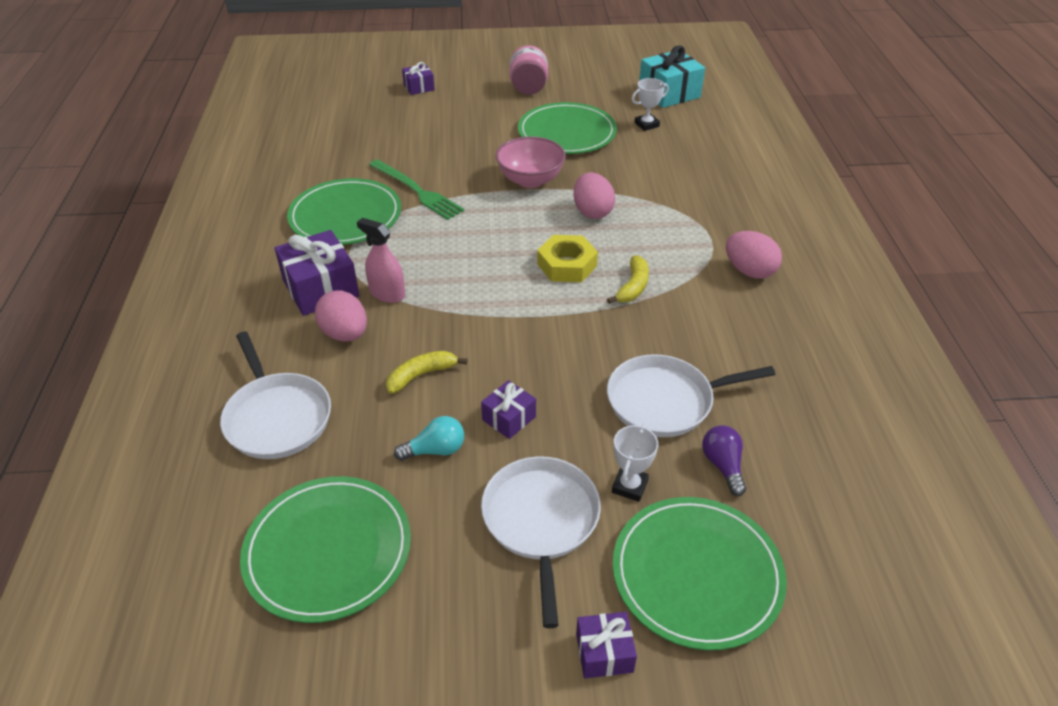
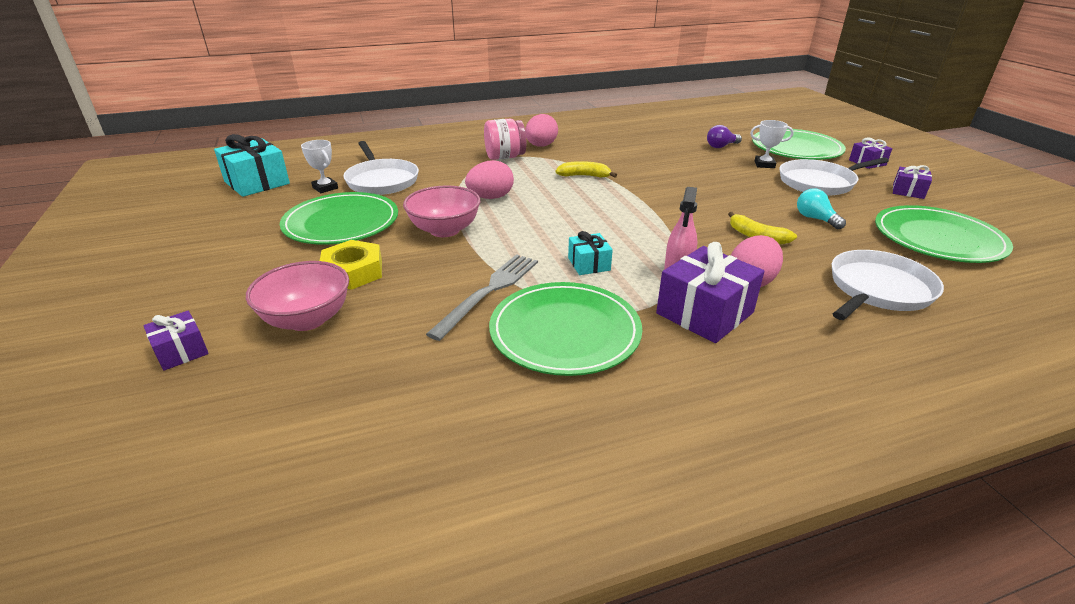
camera: 105 degrees left, 10 degrees down
(417, 191) = (489, 292): green fork -> grey fork
(427, 122) = (307, 319): none -> pink bowl
(429, 246) = (589, 264): none -> turquoise gift
(509, 418) = (757, 200): purple gift -> purple gift (908, 191)
(528, 88) = (218, 258): pink jar -> pink jar (505, 157)
(567, 265) = (574, 200): yellow nut -> yellow nut (353, 272)
(665, 401) = (689, 161): white pan -> white pan (381, 180)

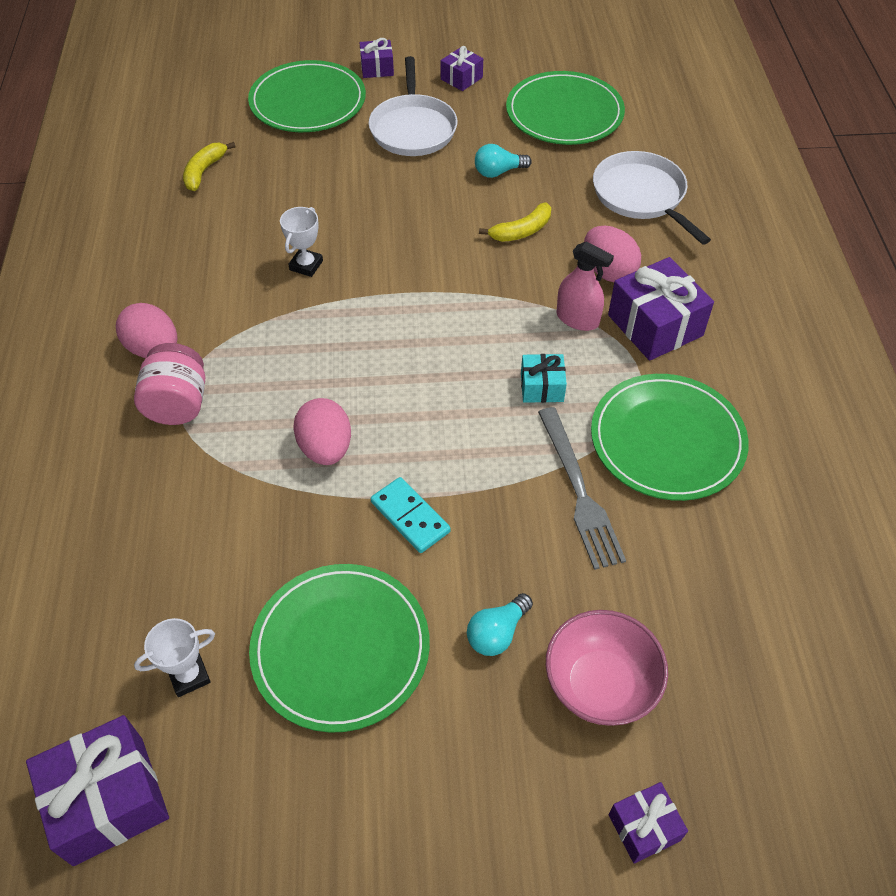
camera: 75 degrees left, 20 degrees up
(257, 183) = (108, 800): turquoise gift -> purple gift
(353, 272) = (497, 633): yellow nut -> turquoise light bulb
(381, 180) = (196, 586): white pan -> none
(444, 230) = (410, 517): pink bowl -> turquoise domino
(489, 292) = (579, 491): grey fork -> grey fork turned 150 degrees counterclockwise
(584, 176) = (297, 328): yellow banana -> yellow banana (204, 171)
(721, 146) = (264, 161): purple light bulb -> none
(764, 164) = (343, 148): white trophy -> white trophy (306, 265)

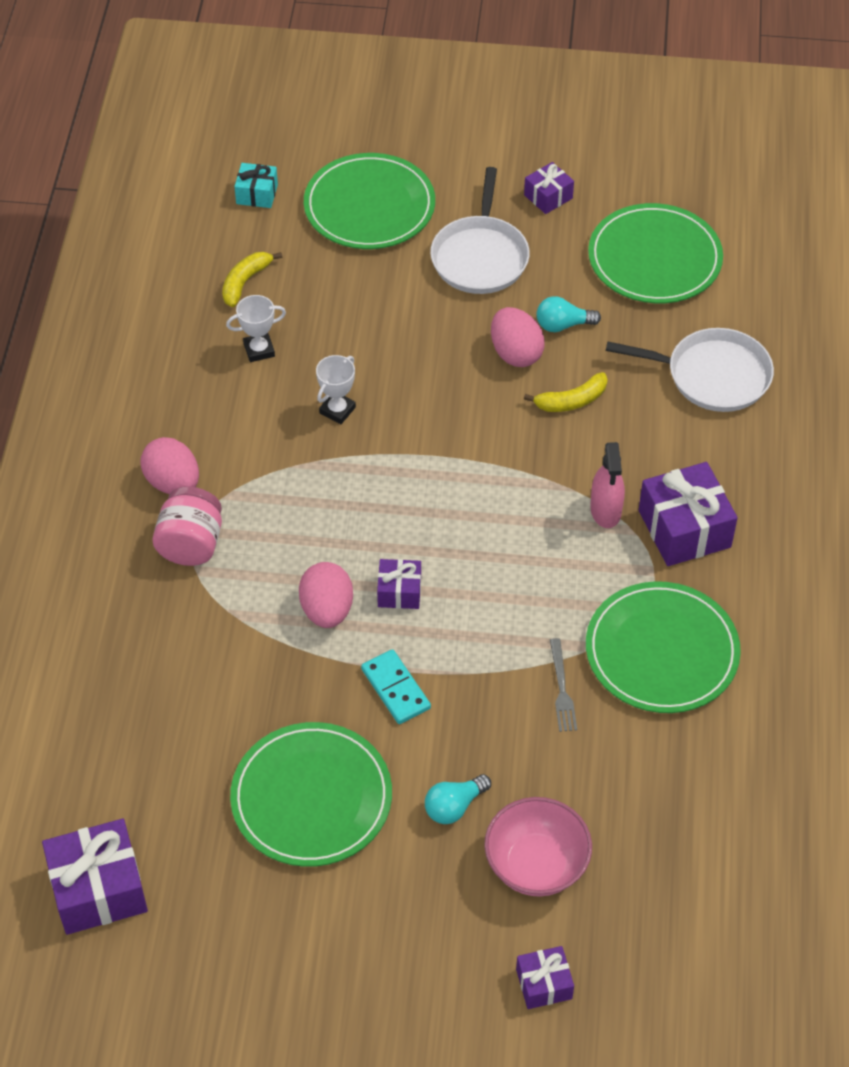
camera: 10 degrees right, 0 degrees up
(189, 675) = (175, 800): white trophy -> white trophy (259, 350)
(377, 68) = (454, 171): purple gift -> purple gift (399, 592)
(542, 387) = (551, 578): turquoise gift -> turquoise gift (257, 194)
(577, 319) = (605, 510): pink spray bottle -> pink spray bottle turned 45 degrees clockwise
(579, 491) = (562, 689): grey fork -> grey fork, size x0.57
(608, 271) = (652, 461): pink egg -> pink egg (515, 353)
(641, 196) = (712, 376): white pan -> white pan turned 120 degrees clockwise

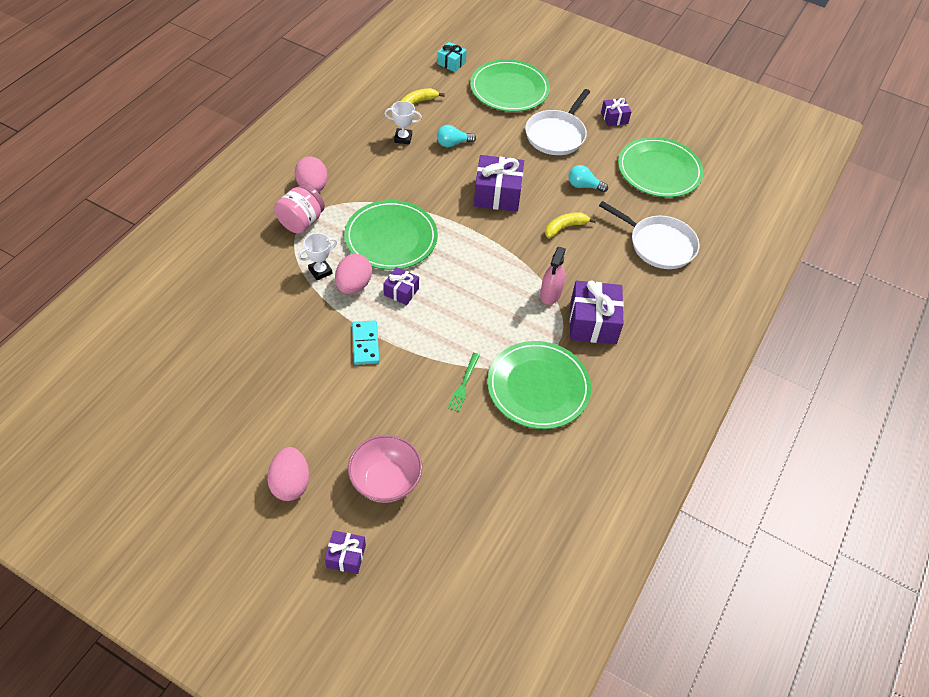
camera: 20 degrees right, 0 degrees up
(98, 889) = (126, 384): purple gift -> purple gift (497, 194)
(311, 797) = (278, 384): green plate -> green plate (391, 238)
(337, 410) = (426, 183): white trophy -> white trophy (320, 271)
(454, 806) = (358, 425): turquoise light bulb -> turquoise light bulb (453, 143)
(515, 353) = (547, 191): pink egg -> pink egg (290, 483)
(562, 689) = (464, 384): grey fork -> green fork
(571, 401) = (565, 227): yellow banana -> yellow banana turned 150 degrees clockwise

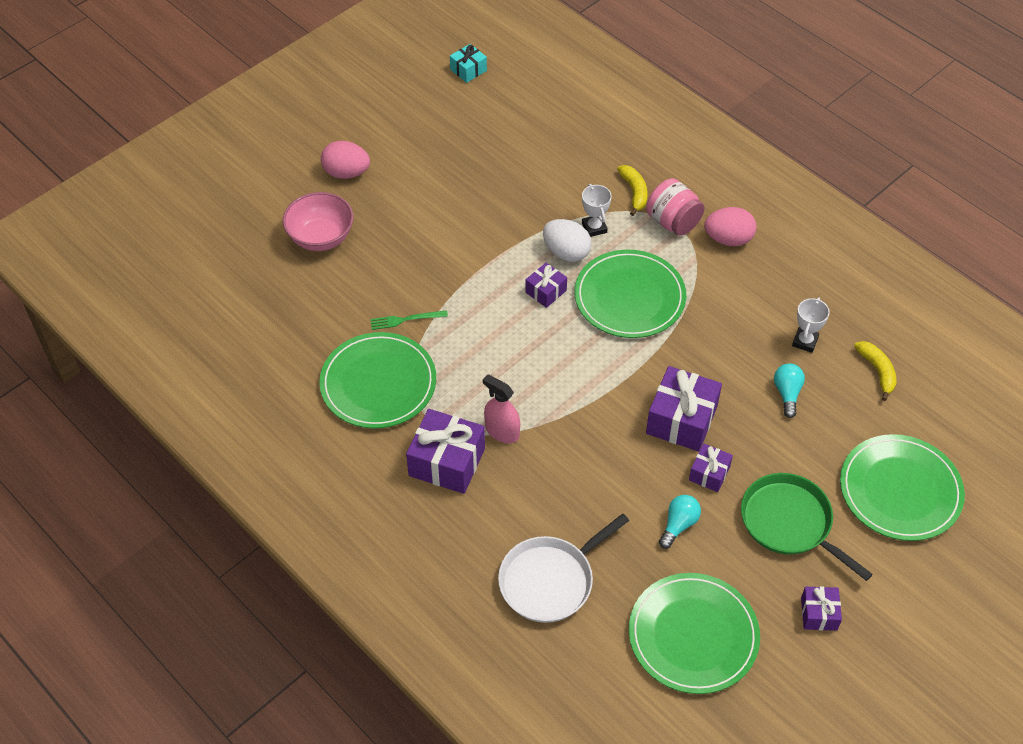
camera: 110 degrees right, 0 degrees up
(346, 556) = (261, 199): purple gift -> purple gift (709, 473)
(353, 285) = (566, 252): pink egg -> white egg
(365, 344) = (484, 249): turquoise domino -> none
(451, 63) = (967, 431): turquoise gift -> turquoise gift (468, 70)
(464, 384) = (405, 320): green fork -> green fork turned 45 degrees counterclockwise
(556, 135) = (789, 522): white pan -> green pan
(565, 227) = (606, 479): yellow banana -> yellow banana (634, 192)

